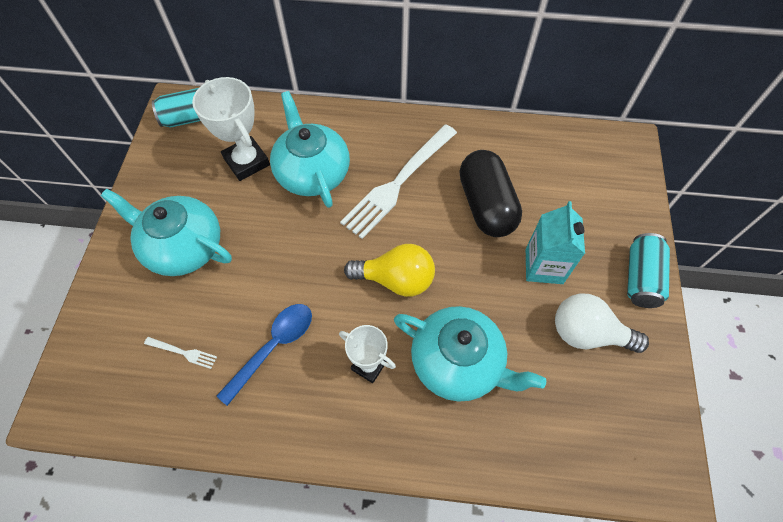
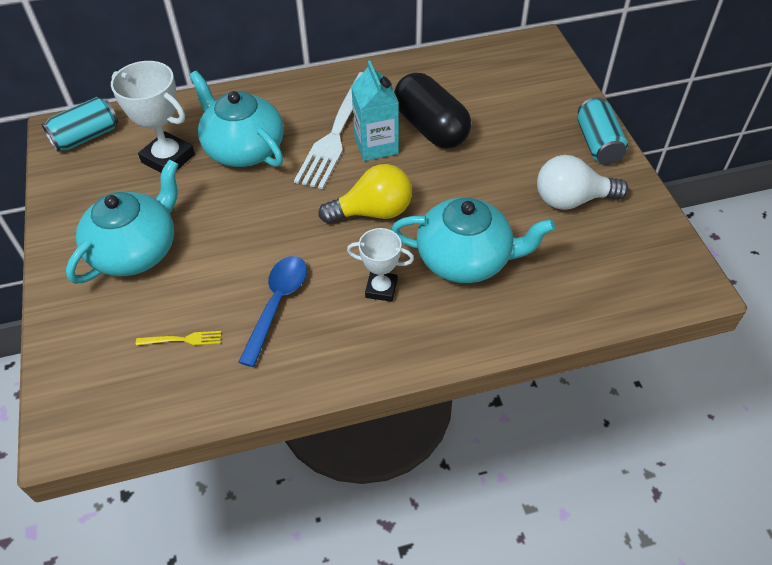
camera: 20 degrees left, 10 degrees down
(183, 247) = (136, 250): turquoise teapot -> turquoise teapot turned 120 degrees clockwise
(183, 352) = (183, 339): white fork -> yellow fork
(544, 266) = (508, 160): turquoise carton -> turquoise carton (376, 145)

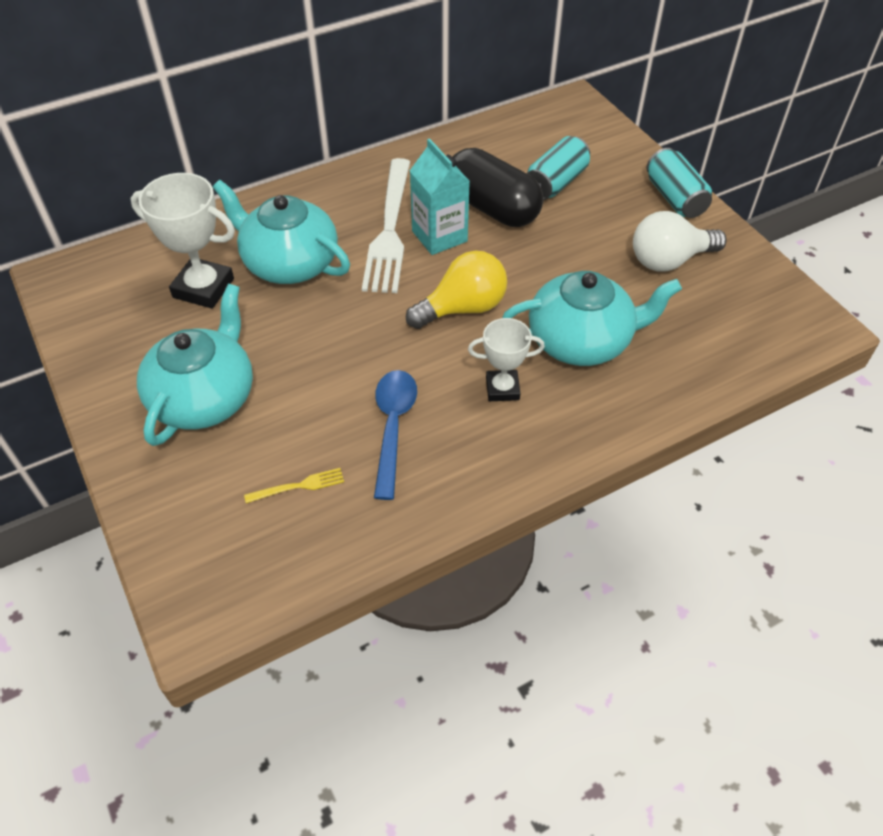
camera: 15 degrees left, 0 degrees up
(86, 137) = (93, 279): turquoise can -> turquoise can (555, 183)

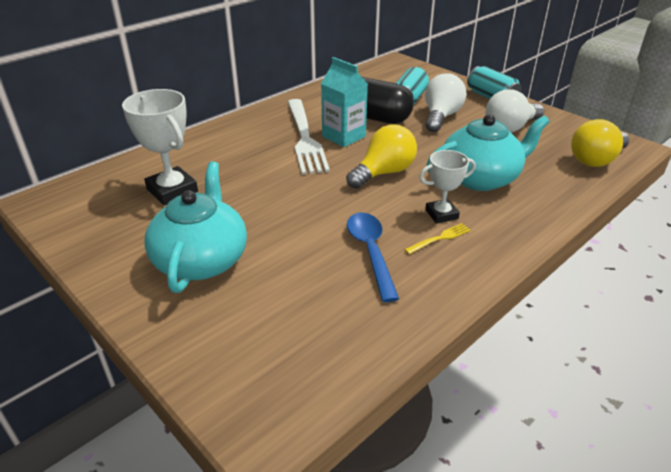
camera: 15 degrees left, 15 degrees down
(203, 288) = (172, 190): white trophy -> white trophy turned 45 degrees clockwise
(289, 263) = (237, 166): turquoise teapot -> none
(299, 486) = (312, 306): yellow fork -> yellow fork (440, 238)
(584, 222) = (441, 117): none -> white light bulb
(754, 340) = (596, 160): none -> yellow light bulb

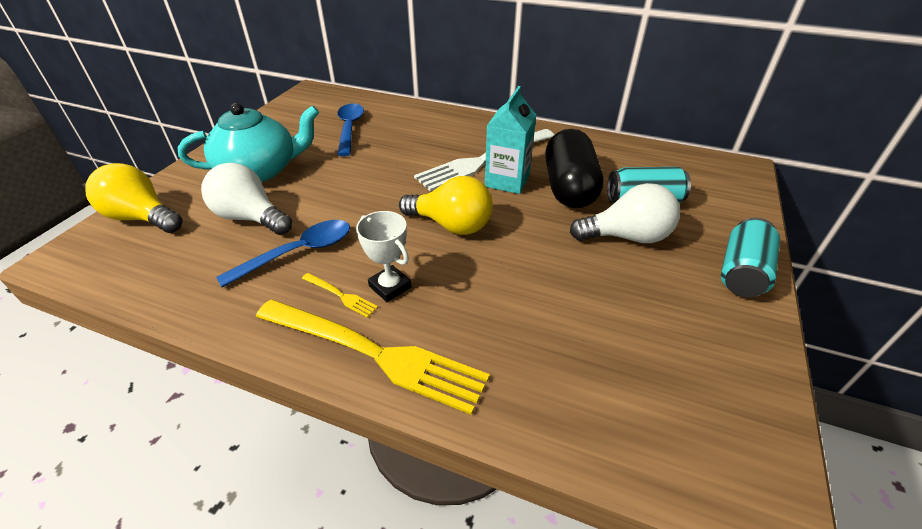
camera: 65 degrees right, 5 degrees up
(172, 190) = (349, 129): white trophy -> blue spoon
(480, 178) = (493, 304): turquoise teapot -> none
(508, 233) = (376, 354): none -> yellow fork
(510, 128) = (663, 309): white light bulb -> white light bulb (250, 218)
(596, 160) = (655, 437): yellow light bulb -> yellow light bulb (142, 218)

